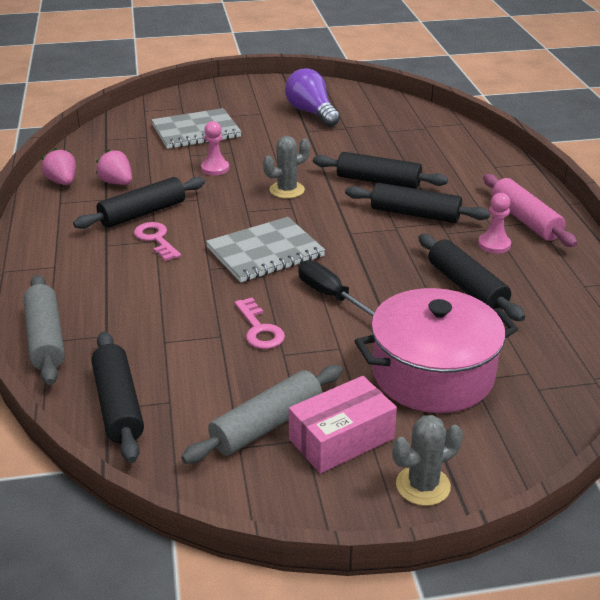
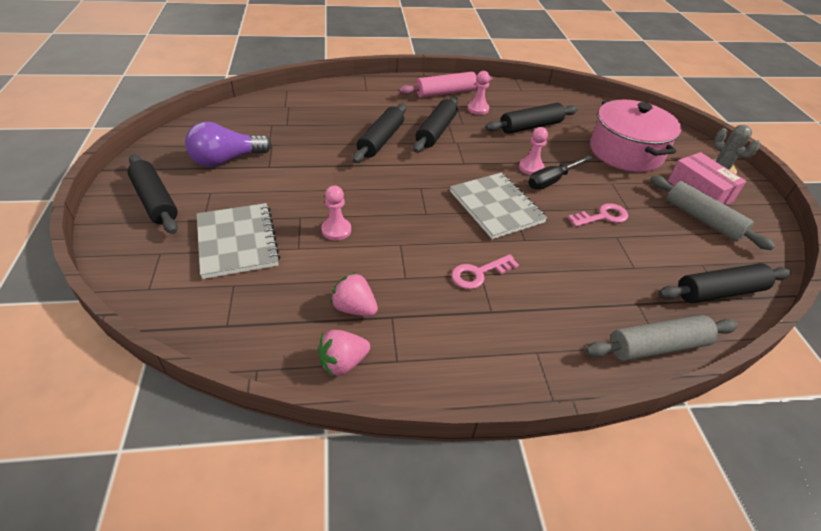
camera: 90 degrees left, 10 degrees up
(117, 183) = (354, 308): pink strawberry -> pink strawberry turned 75 degrees clockwise
(143, 213) = (427, 284): black rolling pin -> black rolling pin (155, 201)
(287, 190) = (390, 188): grey cactus -> none
(356, 281) = (531, 167): none -> pink pawn

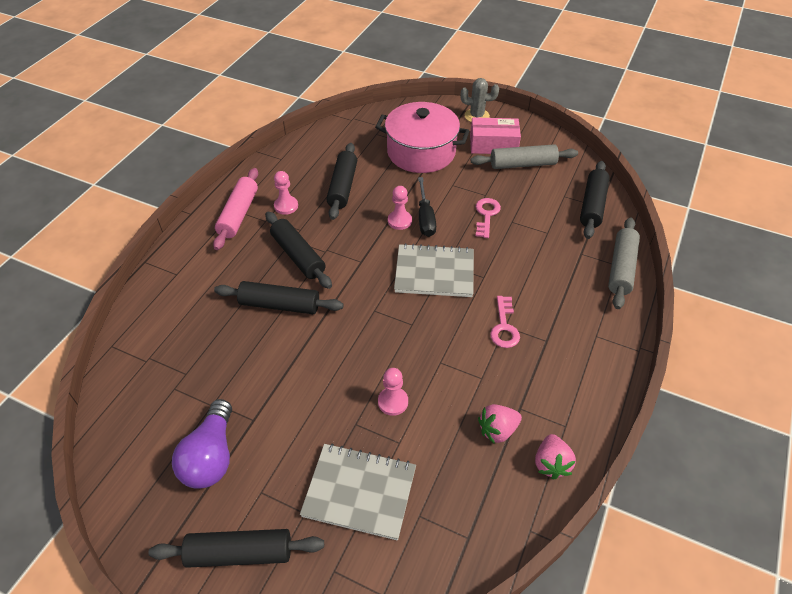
camera: 55 degrees left, 5 degrees up
(381, 140) = (280, 305): black rolling pin -> black rolling pin turned 45 degrees counterclockwise

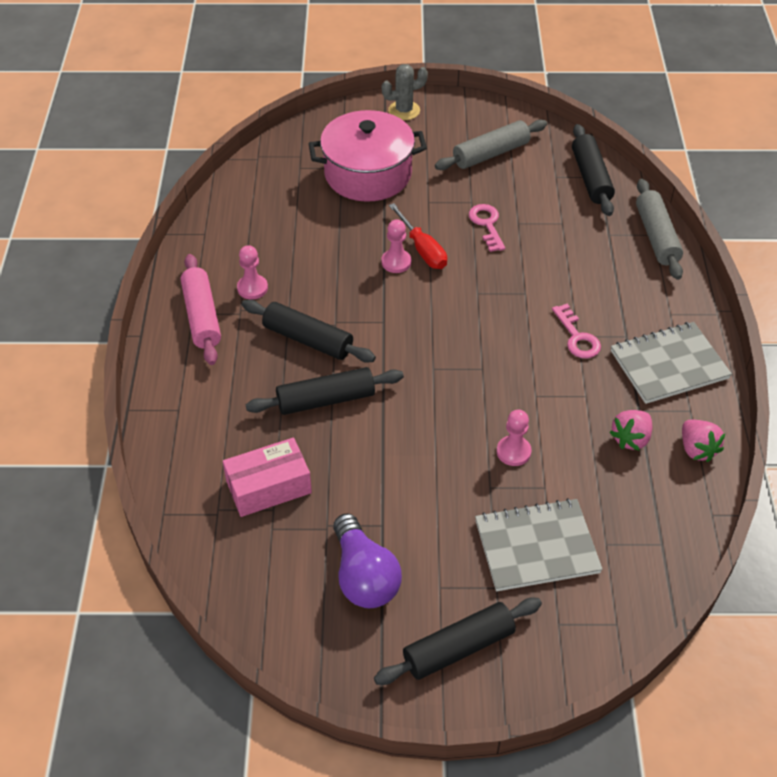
camera: 25 degrees left, 0 degrees up
(343, 187) = (304, 244): black rolling pin -> none
(425, 218) = (422, 249): black screwdriver -> red screwdriver
(434, 272) = (471, 306): grey notebook -> grey notebook (669, 365)
(493, 145) = (444, 140): pink box -> pink box (268, 487)

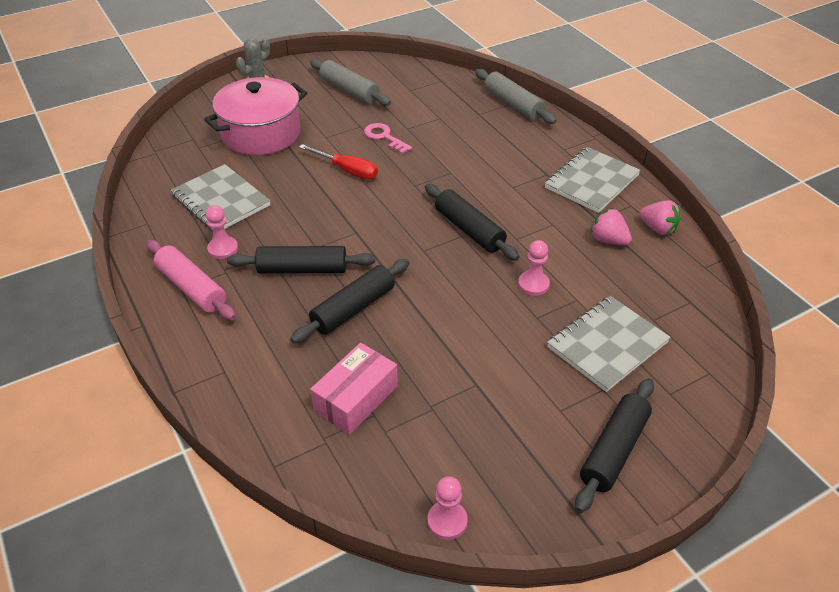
camera: 30 degrees left, 5 degrees down
(283, 236) = (221, 200): none -> grey notebook
(364, 576) = (493, 432): purple light bulb -> none
(396, 262) = (333, 186): pink pawn -> pink pawn (447, 521)
(491, 154) = (349, 90): grey rolling pin -> grey rolling pin turned 75 degrees counterclockwise
(577, 337) = (513, 188): pink key -> none
(591, 178) = (436, 83): black rolling pin -> black rolling pin (469, 229)
(631, 439) = (608, 240): pink strawberry -> pink strawberry turned 120 degrees clockwise

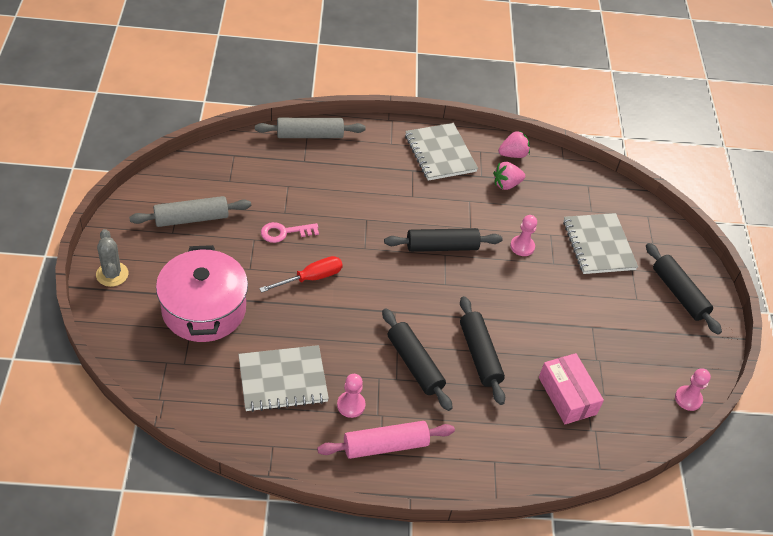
camera: 65 degrees left, 5 degrees up
(302, 269) = (414, 364): black rolling pin -> black rolling pin turned 60 degrees counterclockwise

